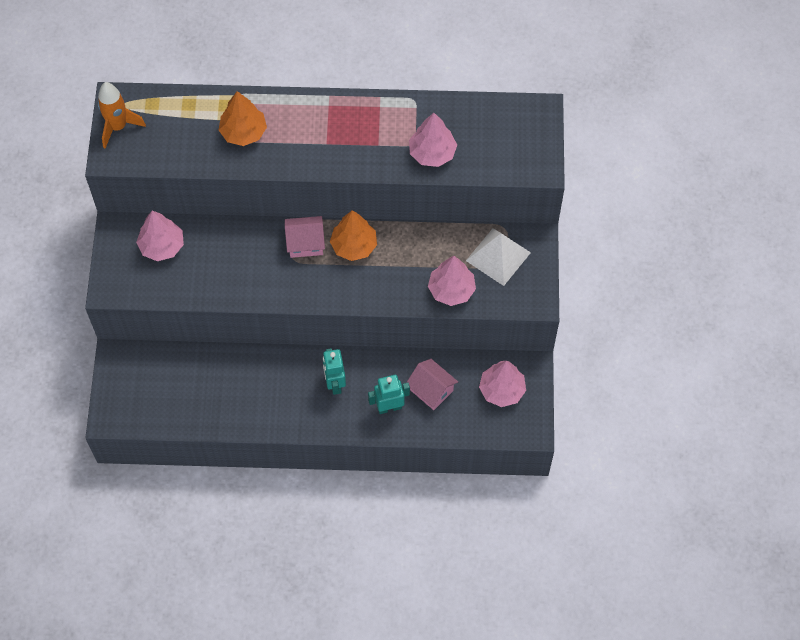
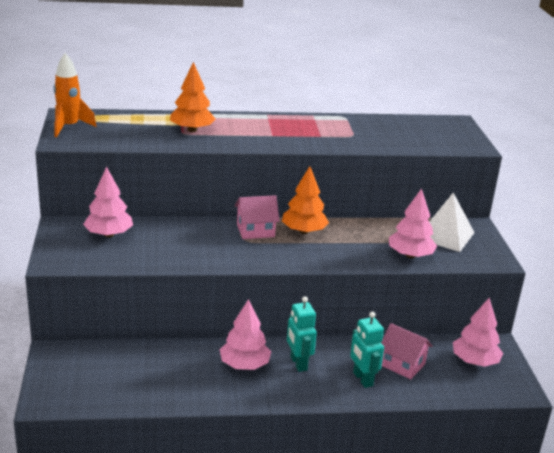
camera: 10 degrees left, 35 degrees down
(389, 407) = (362, 379): turquoise robot -> turquoise robot turned 90 degrees counterclockwise
(432, 153) = (372, 140): pink tree -> pink tree (244, 365)

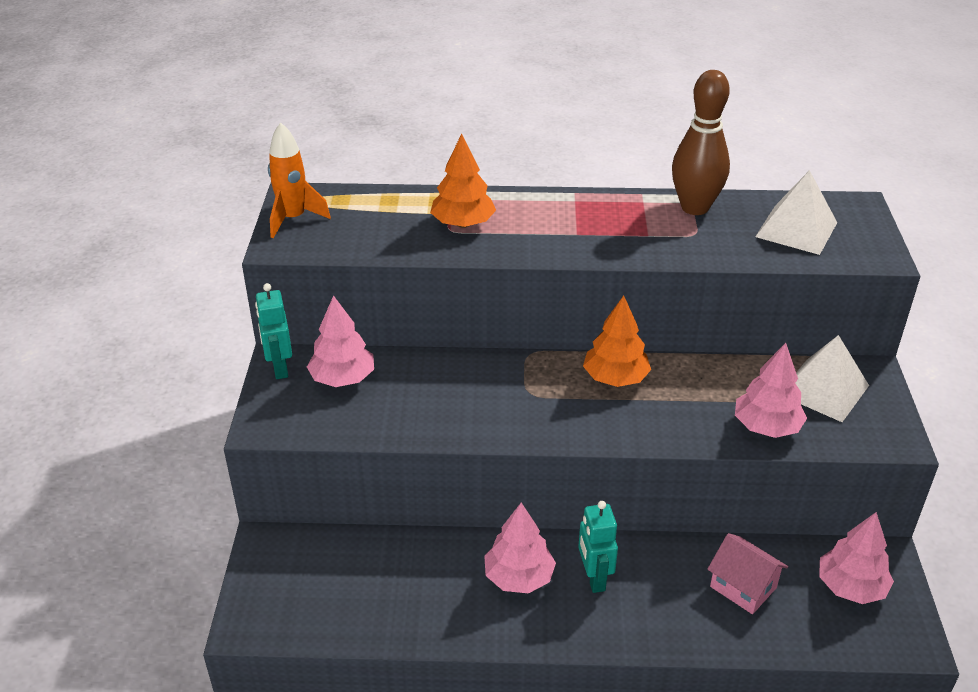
camera: 10 degrees right, 10 degrees up
(255, 230) = (546, 375): pink house -> none
(350, 122) = (695, 207): none -> brown bowling pin
(362, 379) = (682, 610): turquoise robot -> turquoise robot (279, 368)
(418, 133) = (796, 229): none -> white pyramid

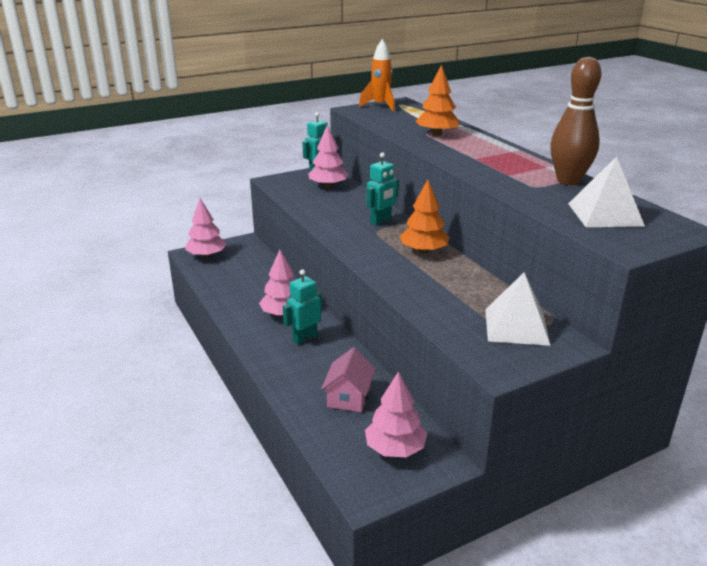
camera: 60 degrees right, 10 degrees down
(504, 377) = (381, 221): none -> turquoise robot
(766, 426) = (442, 311): pink tree -> pink tree (207, 255)

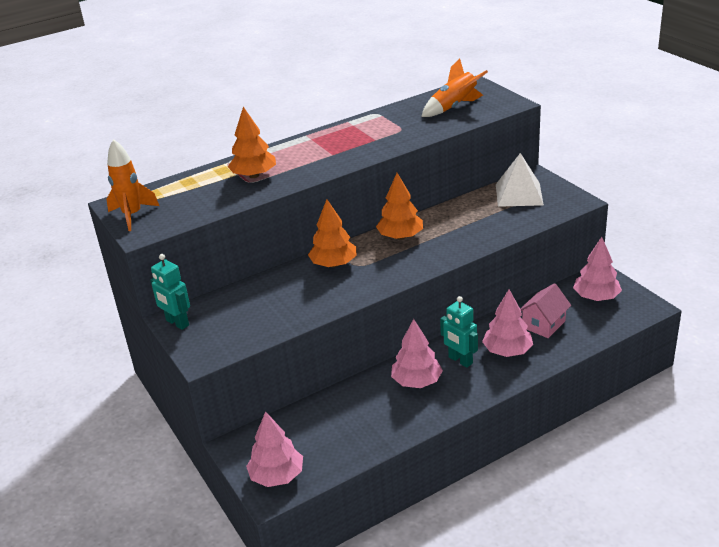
camera: 90 degrees left, 5 degrees up
(328, 186) = (228, 309): pink tree -> pink tree (507, 351)
(349, 397) = (543, 324): pink house -> pink house turned 60 degrees counterclockwise
(381, 221) = (333, 264): turquoise robot -> orange tree
(568, 181) = (386, 117): brown bowling pin -> none
(605, 214) = (454, 107): white pyramid -> orange rocket

